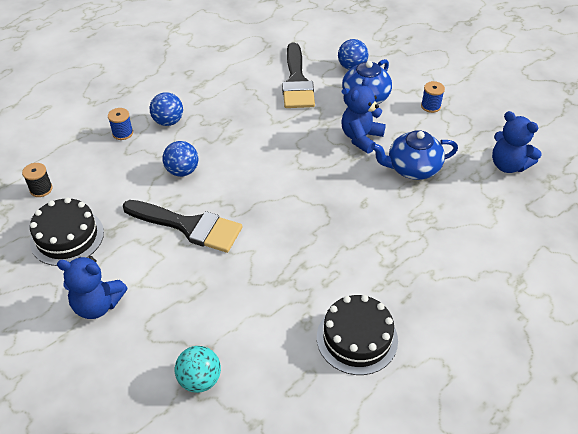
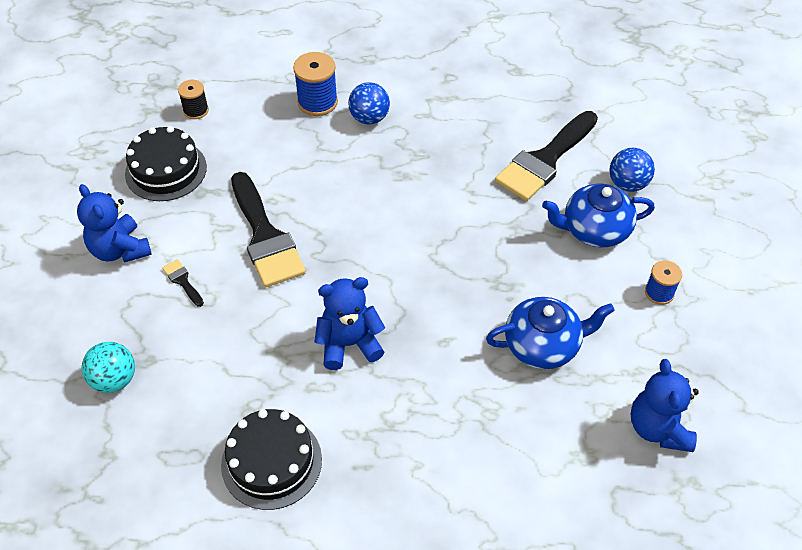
camera: 45 degrees right, 5 degrees up
(122, 133) = (317, 102): blue spool -> blue spool, size x1.61
(168, 289) = (182, 281): none -> black brush
(182, 171) = (322, 178): blue ball -> none
(361, 138) = (532, 271): blue teddy bear -> blue teddy bear (349, 344)
(412, 168) = (543, 345): blue teapot -> blue teapot turned 135 degrees clockwise

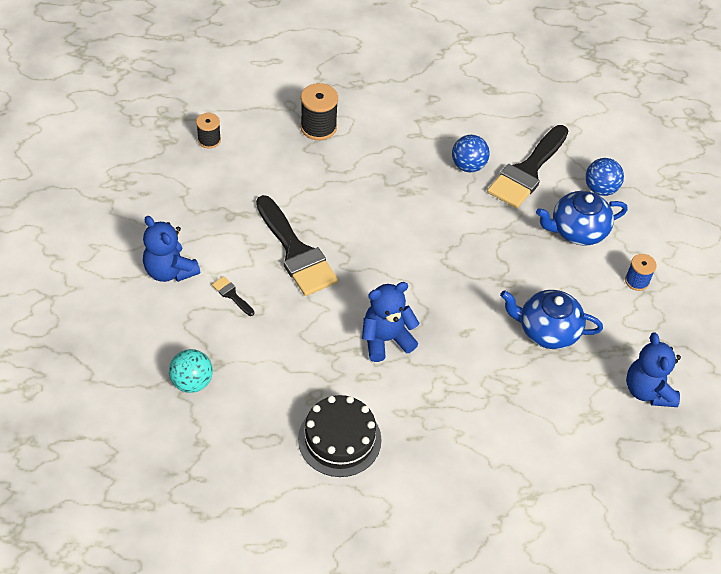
camera: 10 degrees left, 0 degrees up
(166, 170) = (194, 197): black cake -> none
(317, 102) = (318, 127): blue spool -> black spool
(369, 118) = (368, 140): blue ball -> blue ball (468, 166)
(543, 345) = (547, 330): blue teapot -> blue teapot turned 150 degrees counterclockwise

